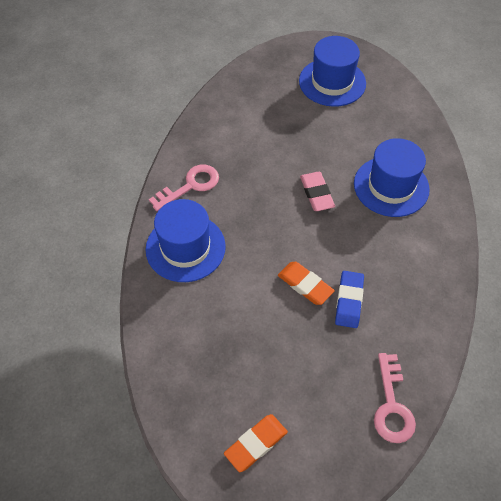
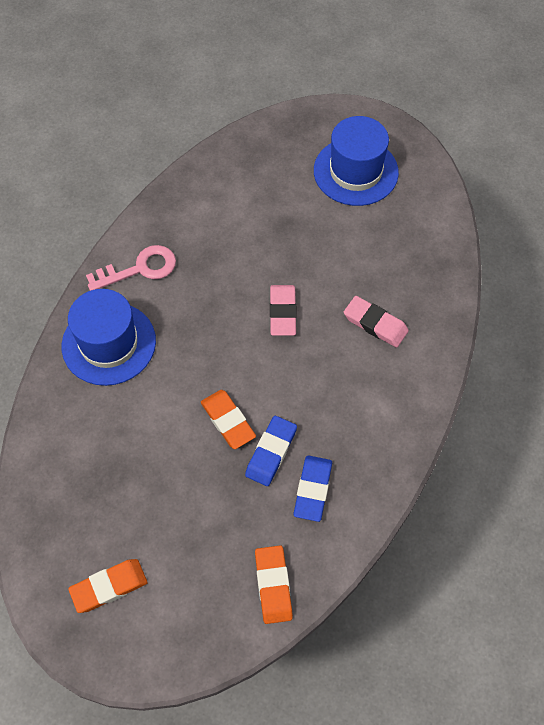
camera: 15 degrees right, 5 degrees up
(391, 186) = (375, 324): blue hat -> pink eraser
(392, 406) = (273, 585): pink key -> orange eraser
(393, 321) = (313, 489): none -> blue eraser

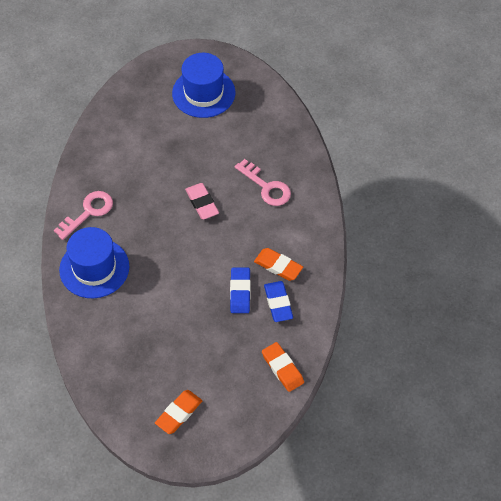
camera: 25 degrees left, 5 degrees down
(228, 421) = (202, 284): orange eraser -> orange eraser (278, 266)
(375, 324) = (267, 187): pink eraser -> pink key

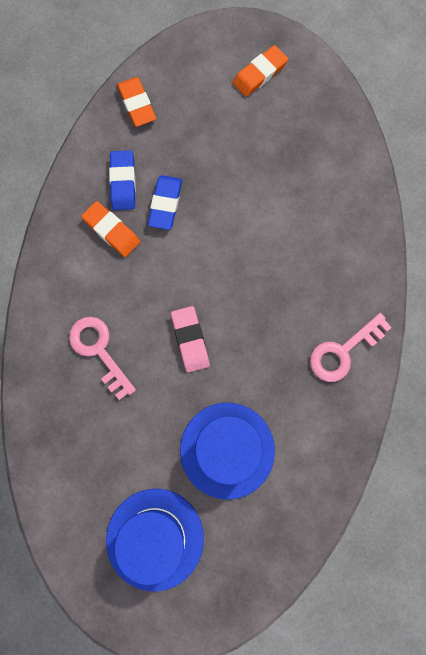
camera: 170 degrees left, 20 degrees up
(94, 268) = (340, 266): blue hat -> blue hat (227, 450)

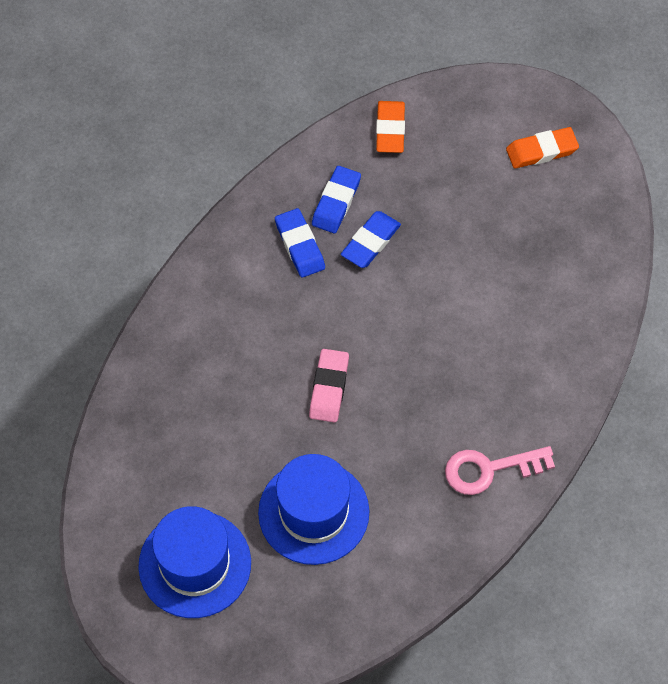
camera: 25 degrees right, 15 degrees down
(99, 350) = (227, 358): pink key -> none
(111, 231) = (299, 245): orange eraser -> blue eraser

